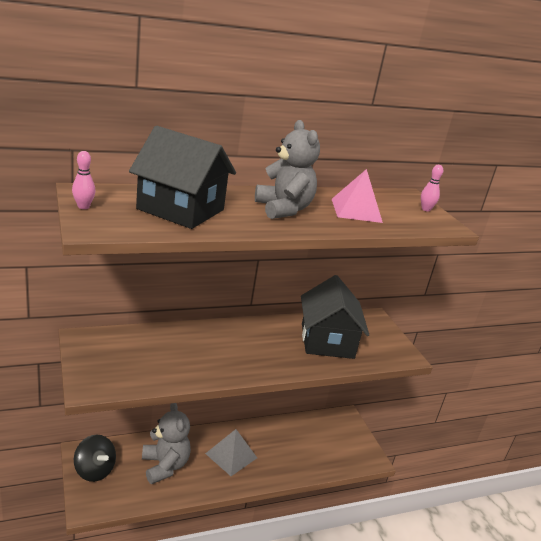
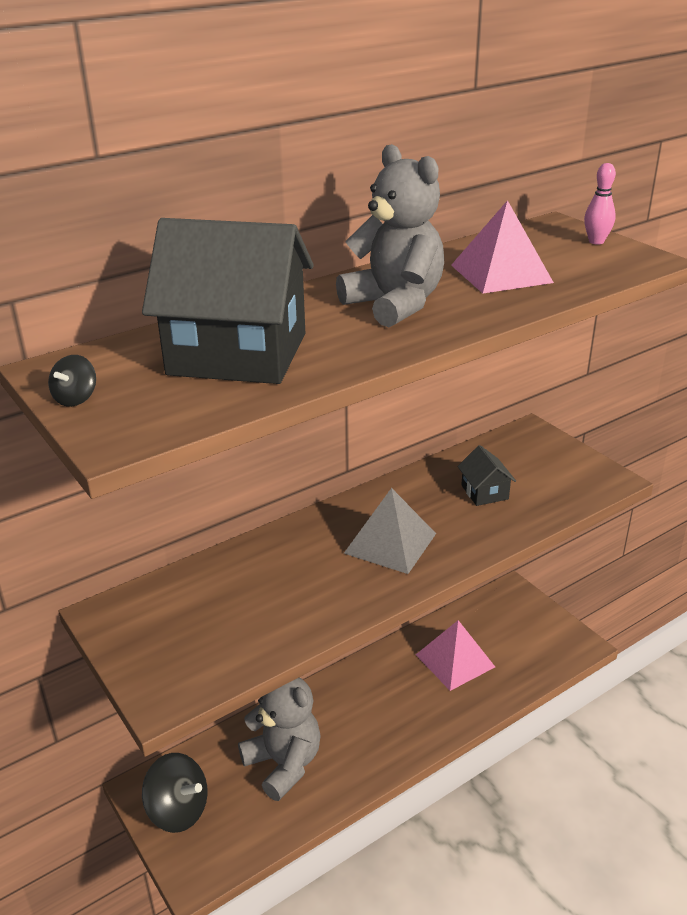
camera: 10 degrees left, 5 degrees up
(83, 207) = (76, 398): pink bowling pin -> black spinning top
(231, 455) = (375, 711): grey pyramid -> grey pyramid (390, 543)
(292, 443) = (455, 660): none -> pink pyramid
(327, 341) = (484, 492): black house -> black house, size x0.44

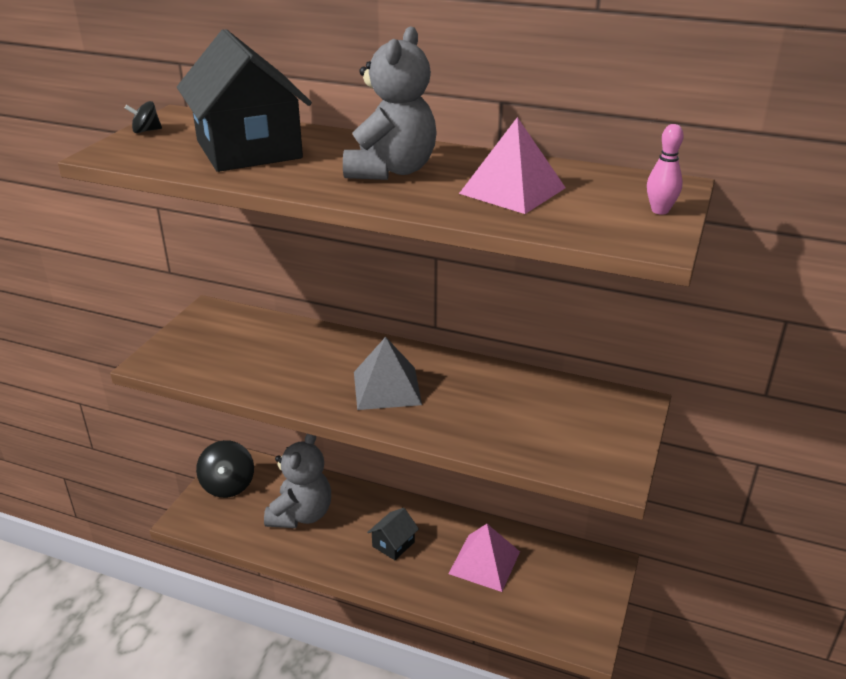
camera: 55 degrees right, 0 degrees up
(484, 492) = (506, 410): black house -> black house (393, 544)

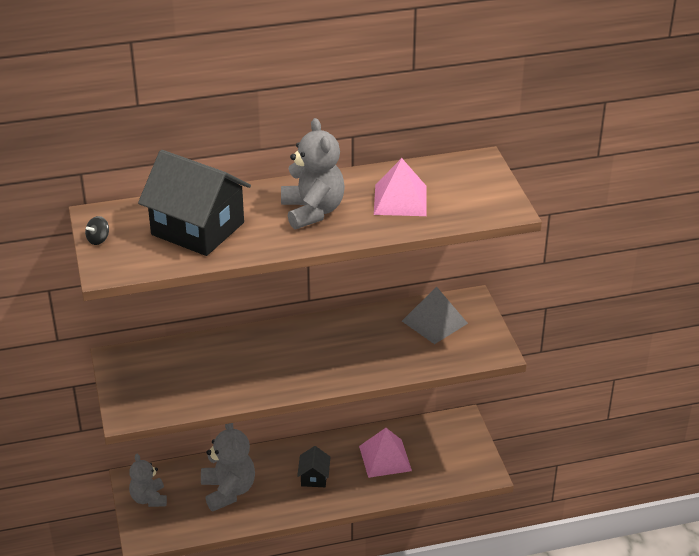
camera: 35 degrees left, 5 degrees up
(228, 485) = (149, 499): black spinning top -> grey teddy bear
(386, 388) = (312, 358): grey pyramid -> grey pyramid (434, 322)
(660, 211) = (491, 184): pink bowling pin -> none

